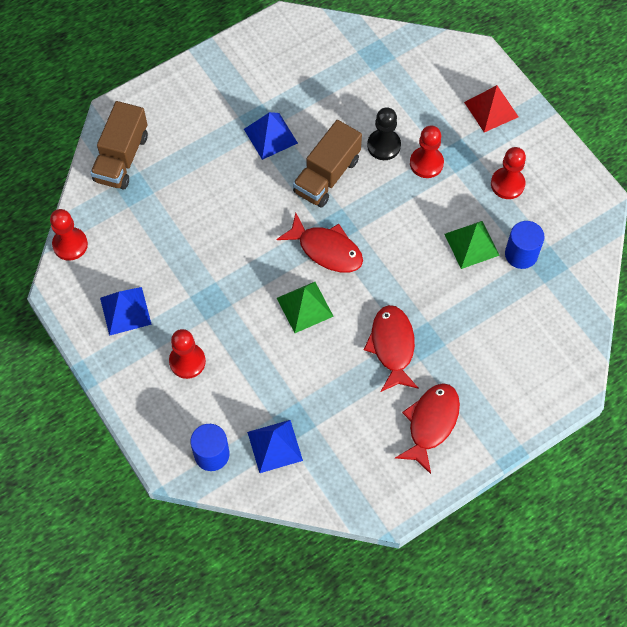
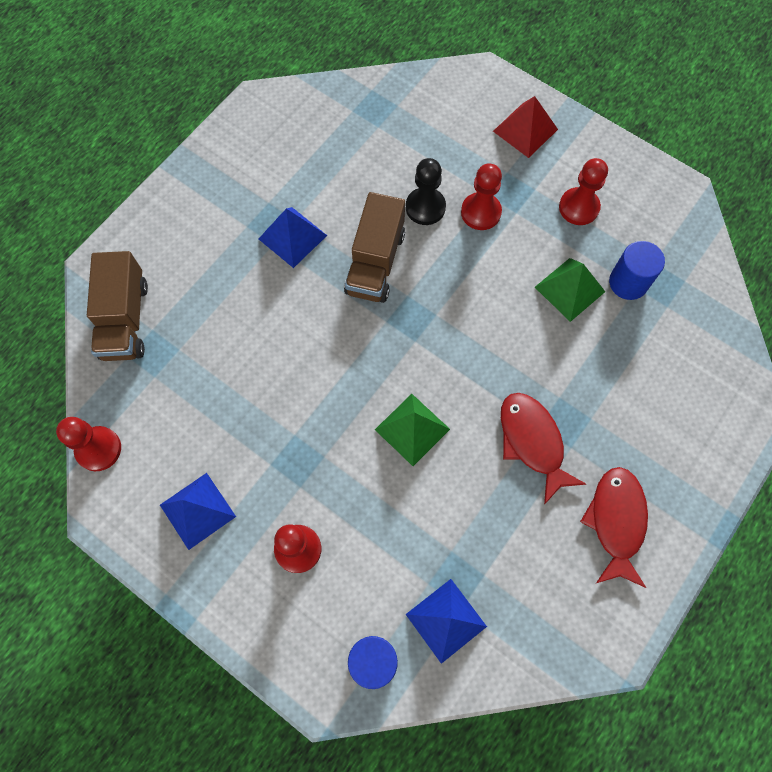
camera: 20 degrees left, 5 degrees up
(326, 250) = (409, 350): red fish -> none

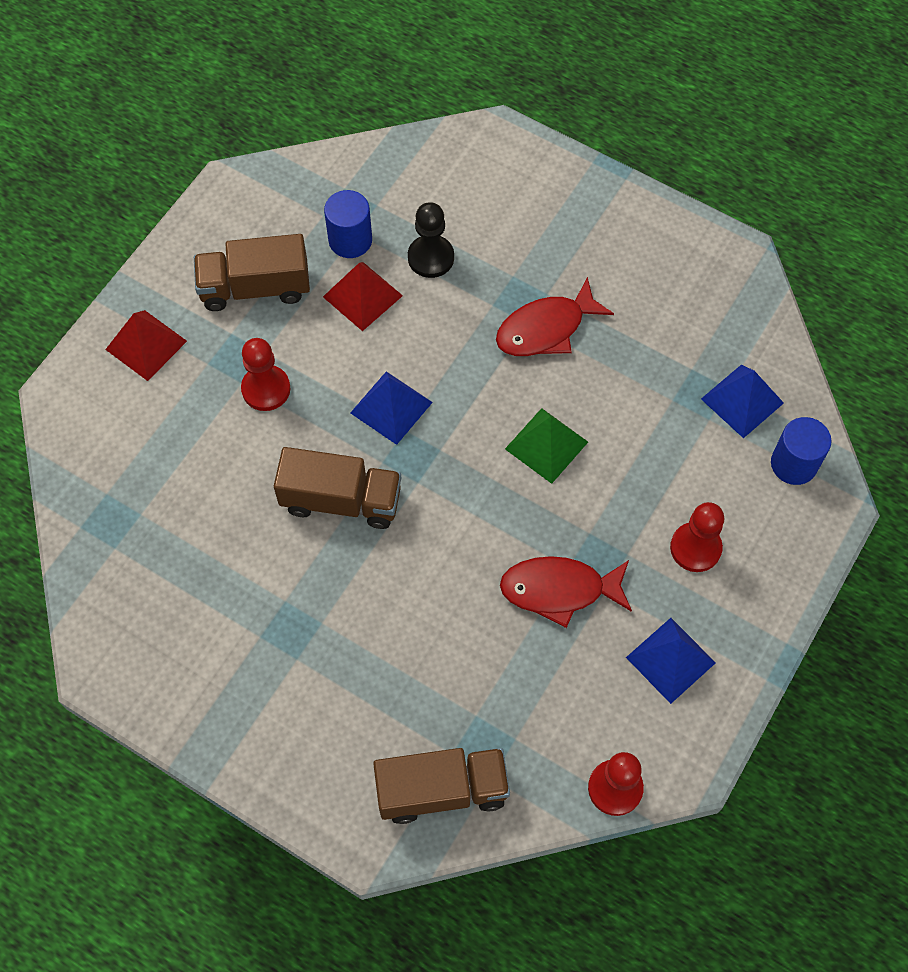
camera: 95 degrees left, 5 degrees down
(292, 237) = (310, 600): blue pyramid -> blue pyramid (391, 407)
(425, 207) = (261, 450): black pawn -> black pawn (431, 258)
(570, 289) = (362, 296): green pyramid -> red pyramid
(578, 207) = (255, 288): red pawn -> brown truck
(616, 521) = (619, 254): red fish -> red fish (559, 590)

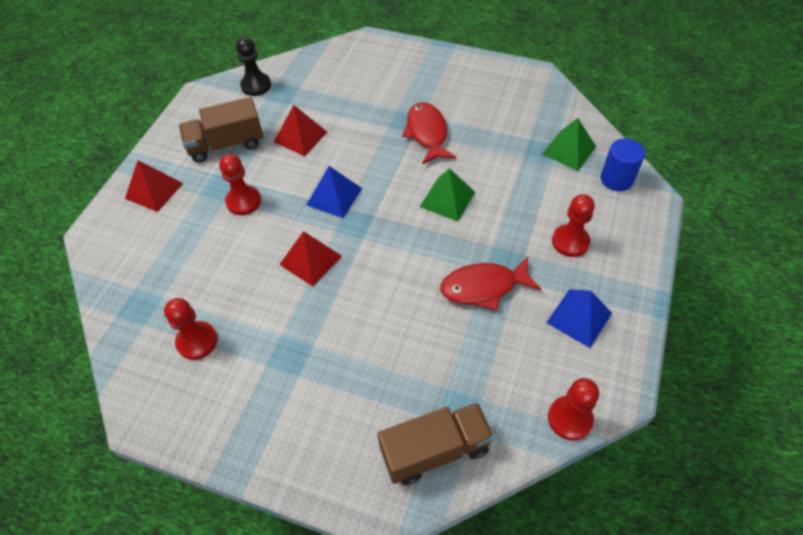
camera: 10 degrees left, 10 degrees down
(178, 585) = (197, 341): none -> red pawn
(341, 500) = (311, 260): brown truck -> red pyramid
(350, 240) = (286, 108): blue cylinder -> none
(431, 258) = (341, 108): black pawn -> black pawn (256, 85)
(546, 329) = (427, 133): red fish -> red fish turned 120 degrees clockwise
(742, 401) = (568, 150): blue pyramid -> green pyramid

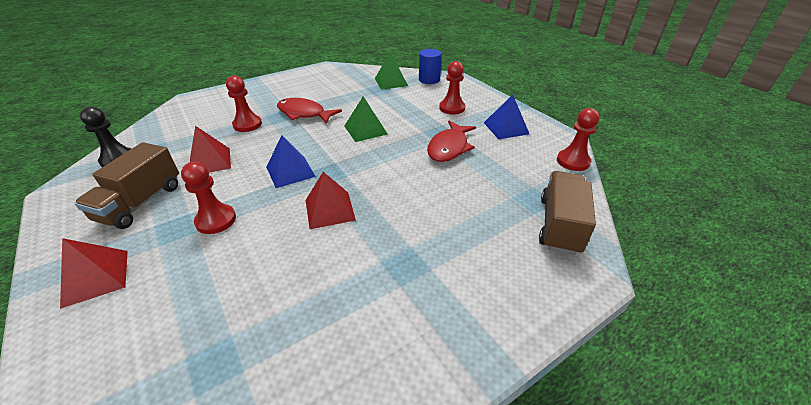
camera: 55 degrees left, 15 degrees down
(197, 341) = (319, 328): red pawn -> red pawn (247, 124)

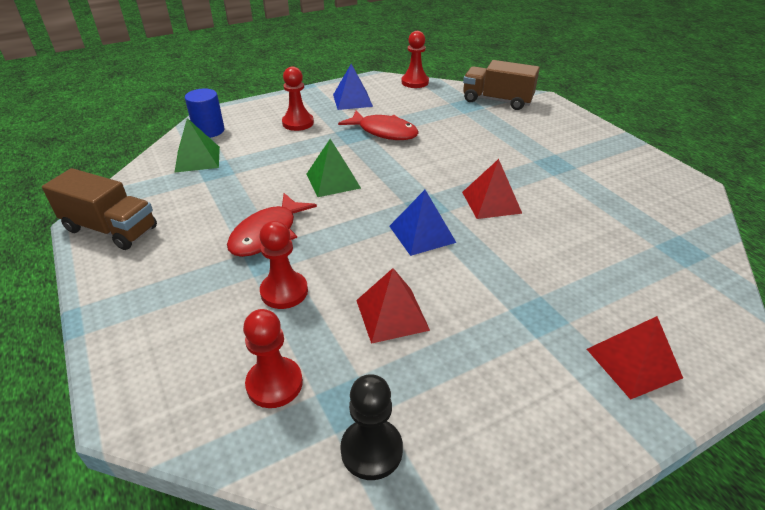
camera: 85 degrees left, 0 degrees up
(141, 202) = (494, 367): brown truck -> brown truck (110, 229)
(216, 220) = (519, 282): red pawn -> red pawn (274, 384)

